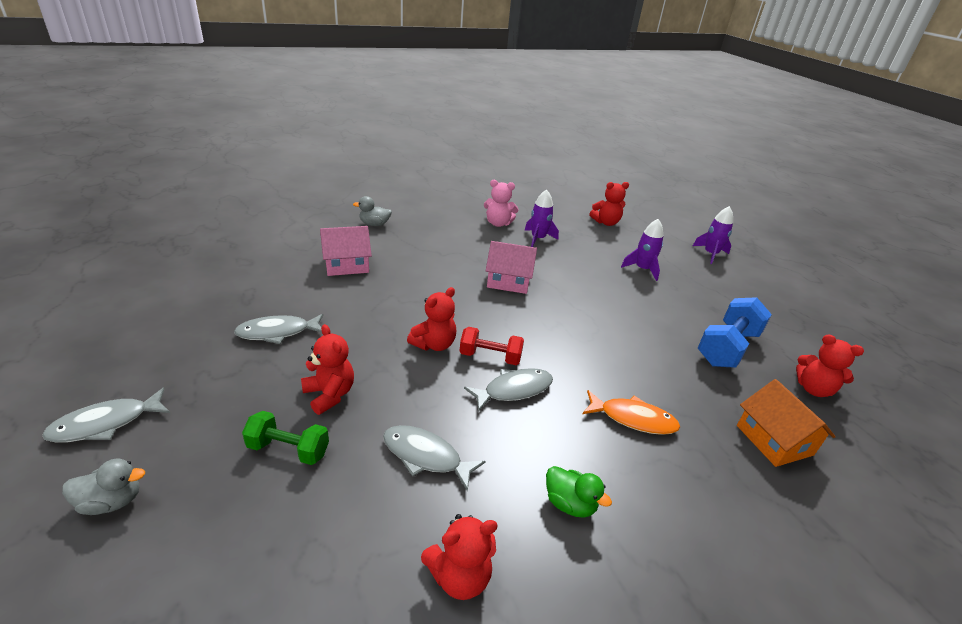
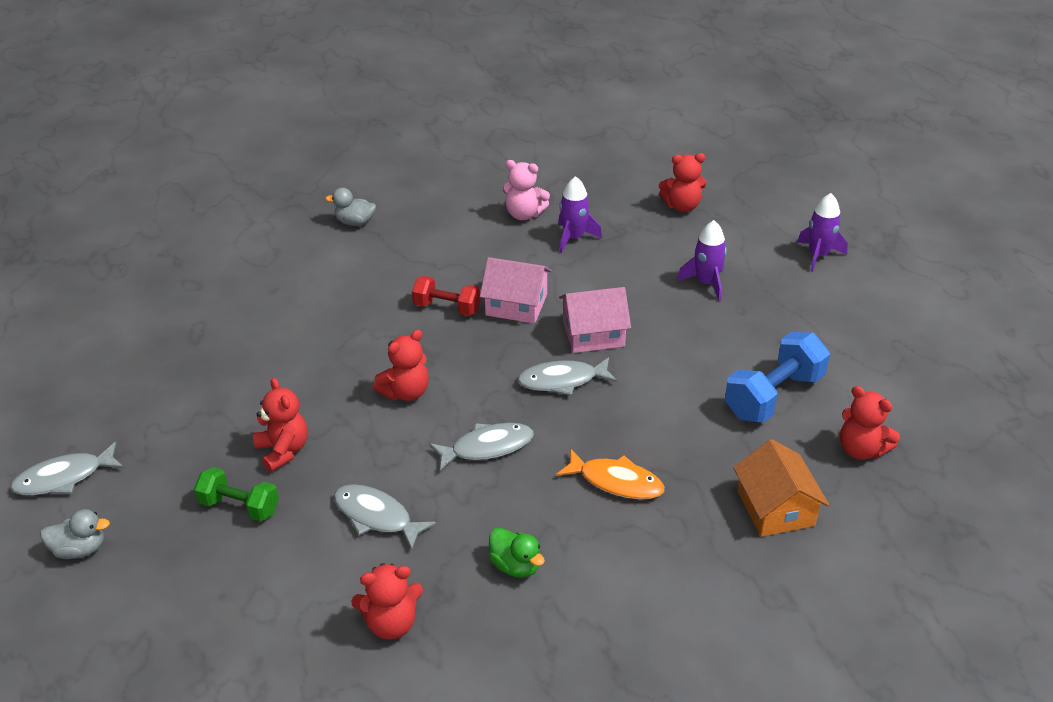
camera: 10 degrees right, 5 degrees up
(278, 332) = (230, 378): grey fish -> grey fish (562, 381)
(347, 264) = (314, 286): pink house -> pink house (593, 334)
(490, 357) = (469, 408): red dumbbell -> red dumbbell (447, 308)

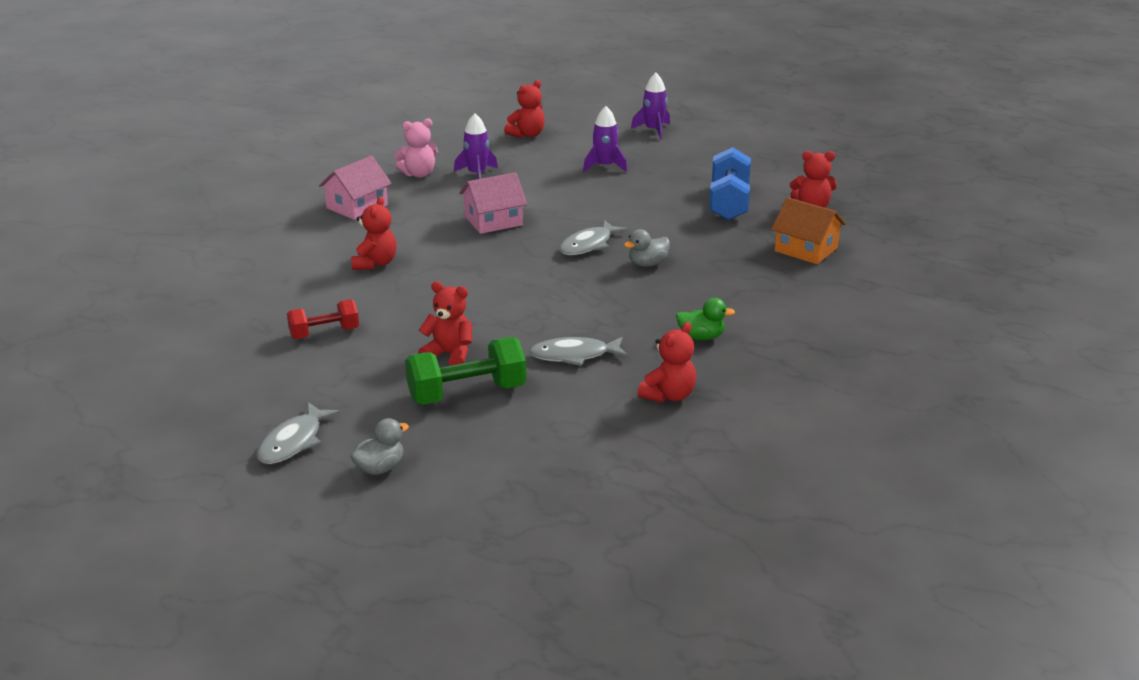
camera: 40 degrees left, 10 degrees down
(239, 506) = (466, 393): green dumbbell -> green dumbbell, size x1.57
(355, 222) = (287, 221): grey duck -> grey duck (647, 264)
(406, 392) = (489, 291): red teddy bear -> red teddy bear (375, 263)
(447, 308) = (444, 240): red dumbbell -> red dumbbell (324, 333)
(487, 447) = (592, 294): grey fish -> none
(593, 334) = (571, 216): pink house -> pink house (357, 206)
(616, 482) = (699, 276): orange fish -> none

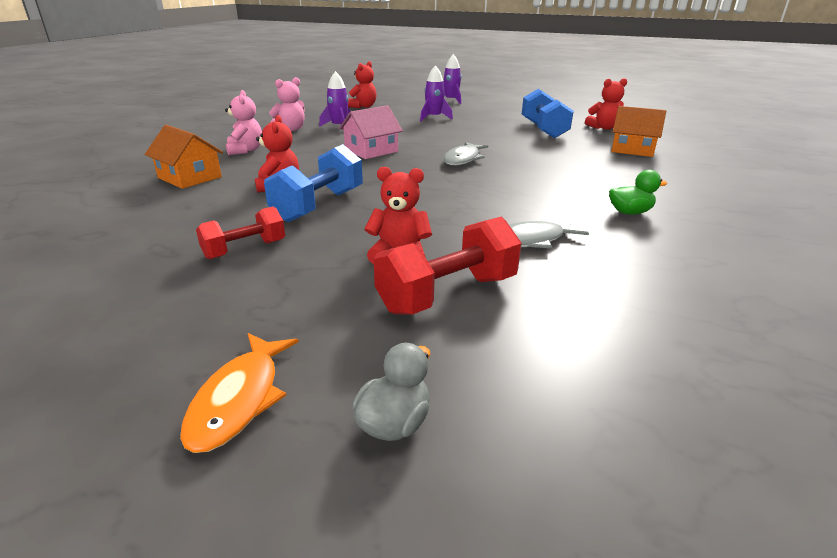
camera: 15 degrees left, 0 degrees up
(293, 242) = (190, 177): none -> orange house
(293, 442) = (239, 399): grey fish -> orange fish
(357, 206) = (245, 150): pink house -> pink teddy bear
(404, 293) = (318, 205): none -> blue dumbbell
(466, 393) = (447, 294): green dumbbell -> red dumbbell
(647, 264) = (524, 167): grey duck -> none
(668, 395) = (664, 267): red teddy bear -> none

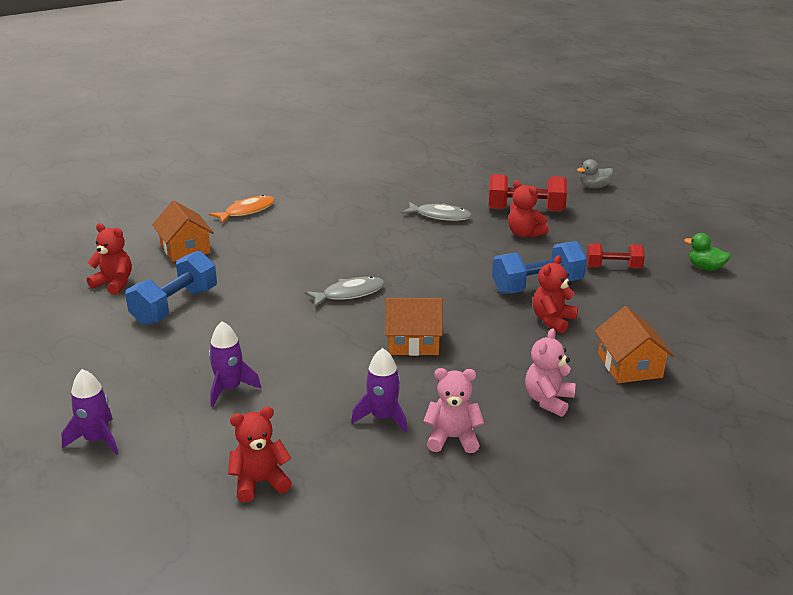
camera: 140 degrees left, 0 degrees up
(239, 399) = (644, 208): orange fish -> orange fish (247, 211)
(371, 151) = (413, 342): pink house -> orange house
(630, 212) = (346, 209): green duck -> green duck (705, 267)

